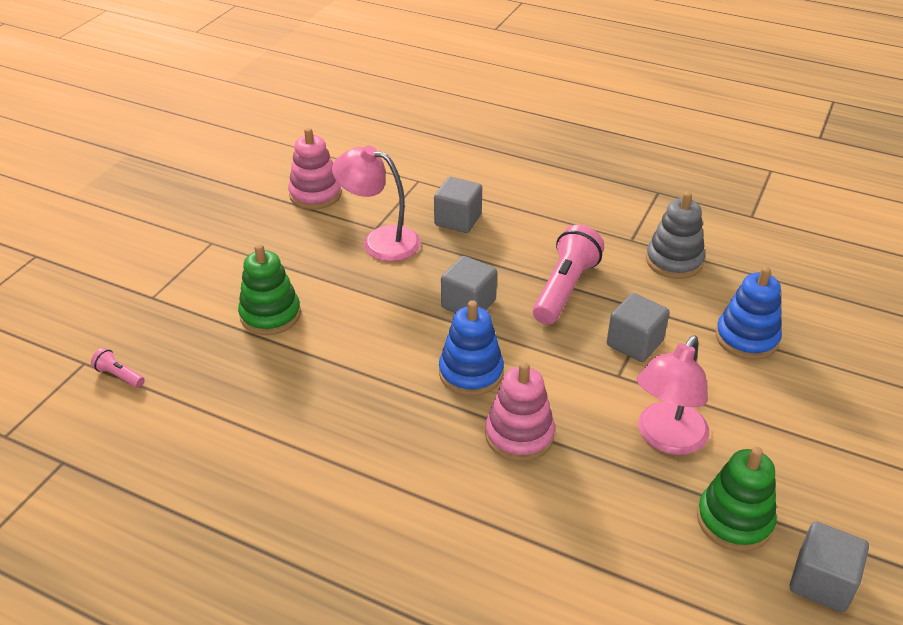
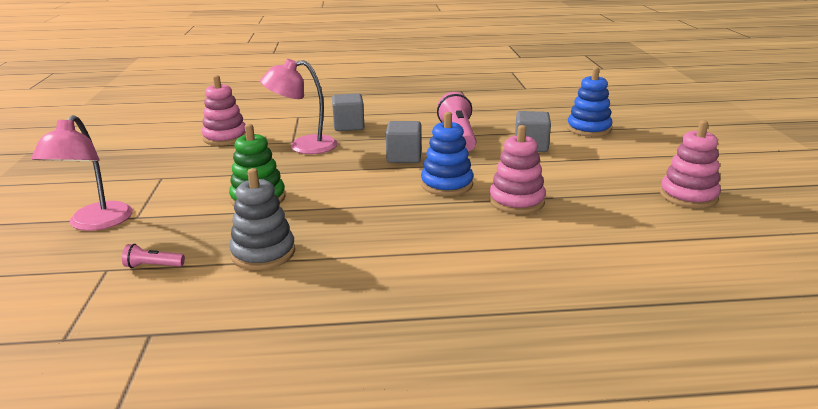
camera: 30 degrees left, 15 degrees down
(666, 439) = (604, 177): pink lamp -> pink lamp (95, 223)
(674, 261) = (507, 112): grey stacking toy -> grey stacking toy (263, 253)
(734, 520) = (688, 196): green stacking toy -> pink stacking toy
(821, 582) = (766, 204): grey cube -> none

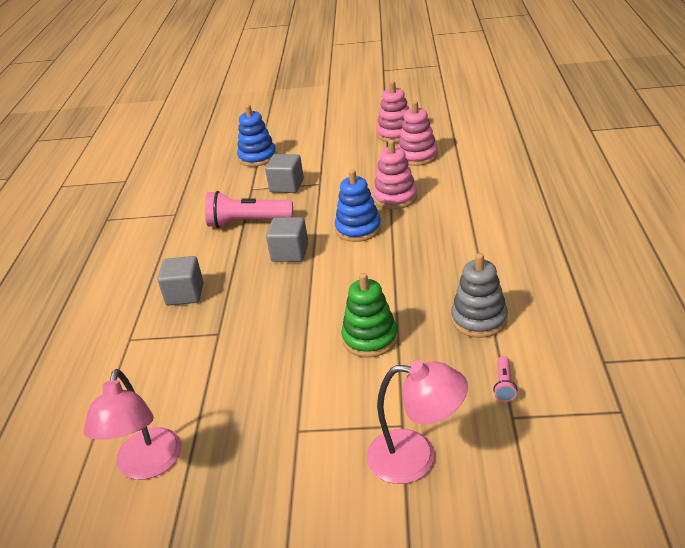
camera: 80 degrees left, 10 degrees up
(225, 138) = (179, 396): pink stacking toy -> pink stacking toy (417, 156)
(303, 146) = (236, 323): pink lamp -> pink lamp (147, 466)

